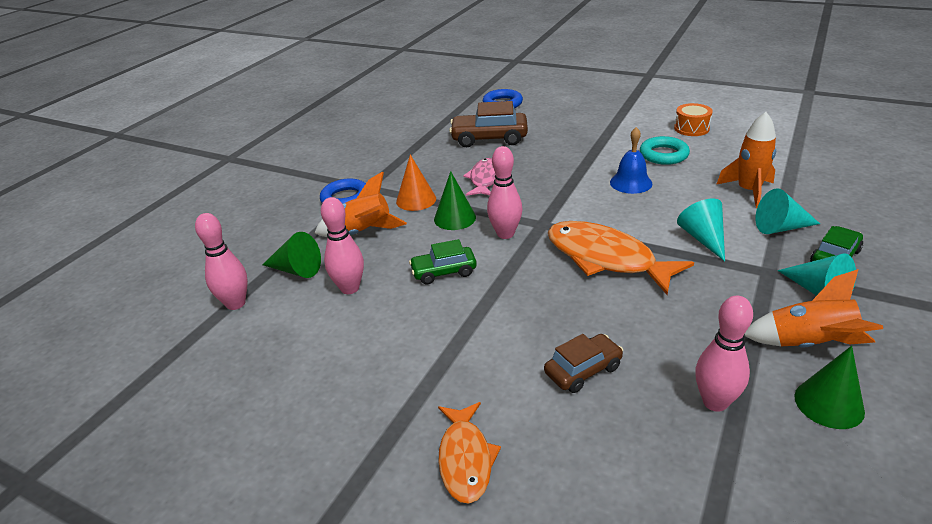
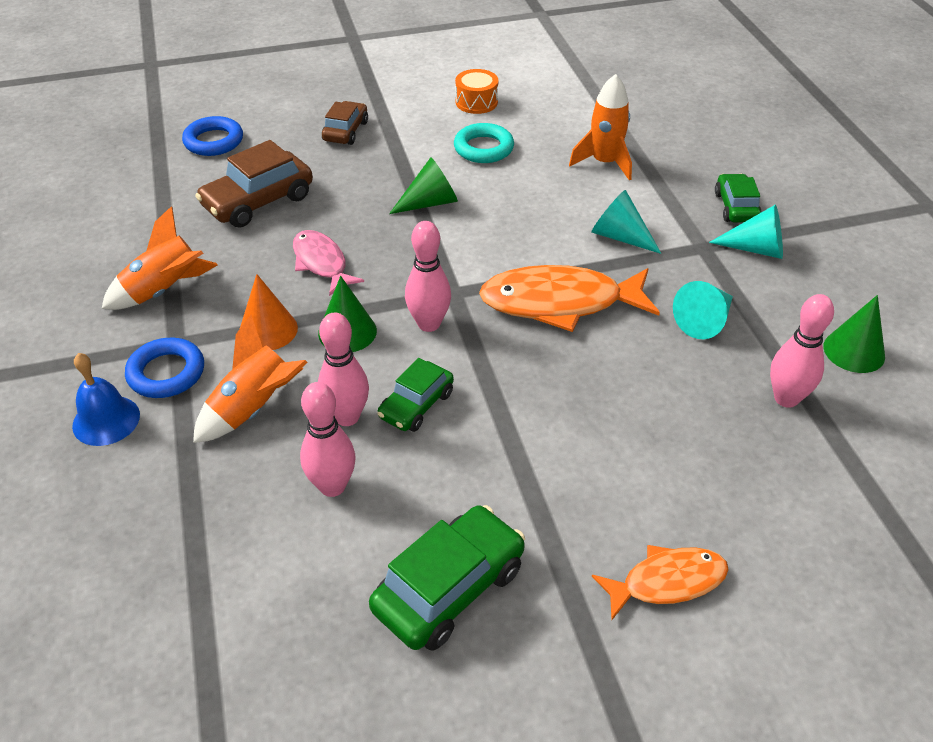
camera: 45 degrees left, 10 degrees up
(236, 304) = (207, 593): pink bowling pin -> pink bowling pin (347, 417)
(296, 270) = (230, 503): green cone -> green cone (430, 202)
(338, 374) = (449, 589): none -> green car
(465, 459) = (667, 582): orange fish -> orange fish turned 60 degrees counterclockwise
(583, 370) = (665, 433): brown car -> brown car (346, 131)
(631, 183) = (488, 198): blue bell -> blue bell (106, 420)
(781, 228) = (669, 194): turquoise cone -> turquoise cone (705, 321)
(808, 344) = (795, 304): orange rocket -> orange rocket (164, 291)

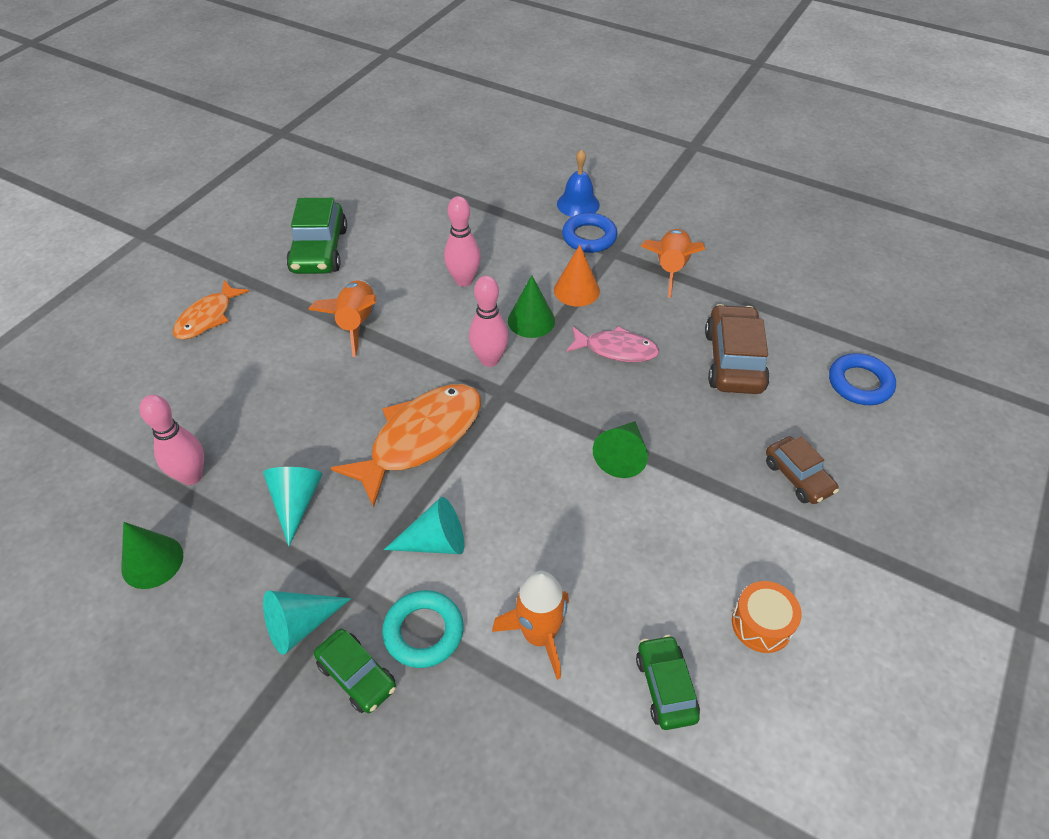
camera: 135 degrees right, 5 degrees up
(254, 408) = (517, 253): orange rocket -> orange rocket (356, 323)
(332, 486) = (427, 250): pink bowling pin -> none
(416, 405) = (434, 310): green car -> green car (665, 687)
(483, 148) = (666, 557): turquoise ring -> turquoise ring (423, 632)

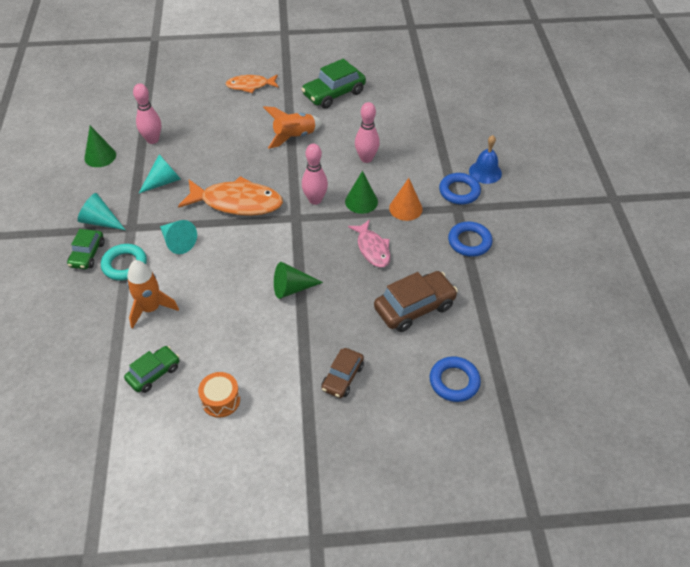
camera: 55 degrees right, 0 degrees up
(670, 269) = (469, 242): orange rocket -> blue ring

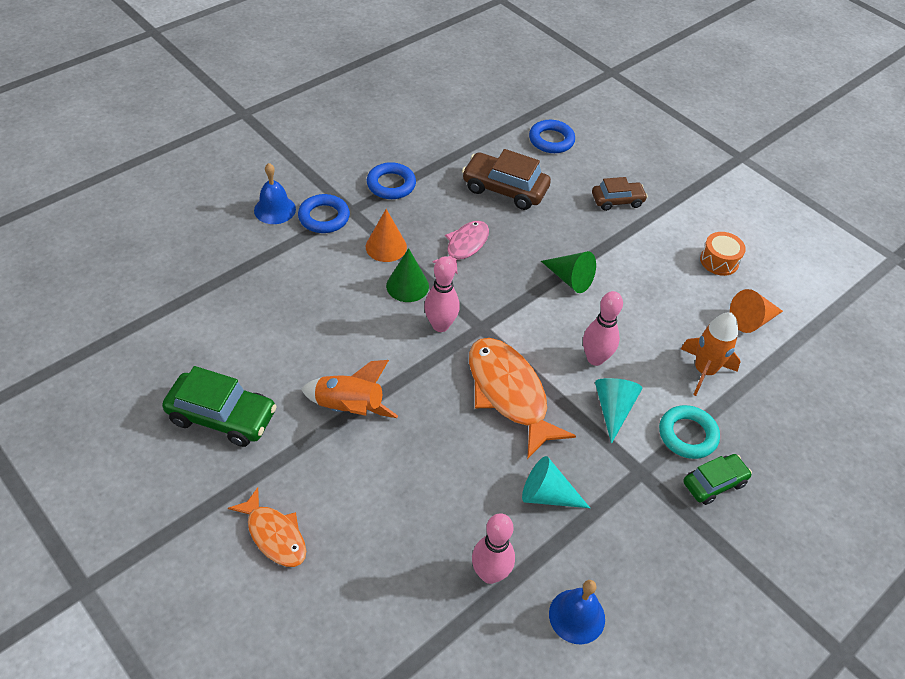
camera: 130 degrees left, 0 degrees up
(100, 156) = (577, 616): green cone -> blue bell
(100, 221) = (665, 512): turquoise cone -> none
(154, 373) = (752, 320): green car -> orange cone
(366, 158) = (333, 315): pink bowling pin -> pink bowling pin (595, 358)

